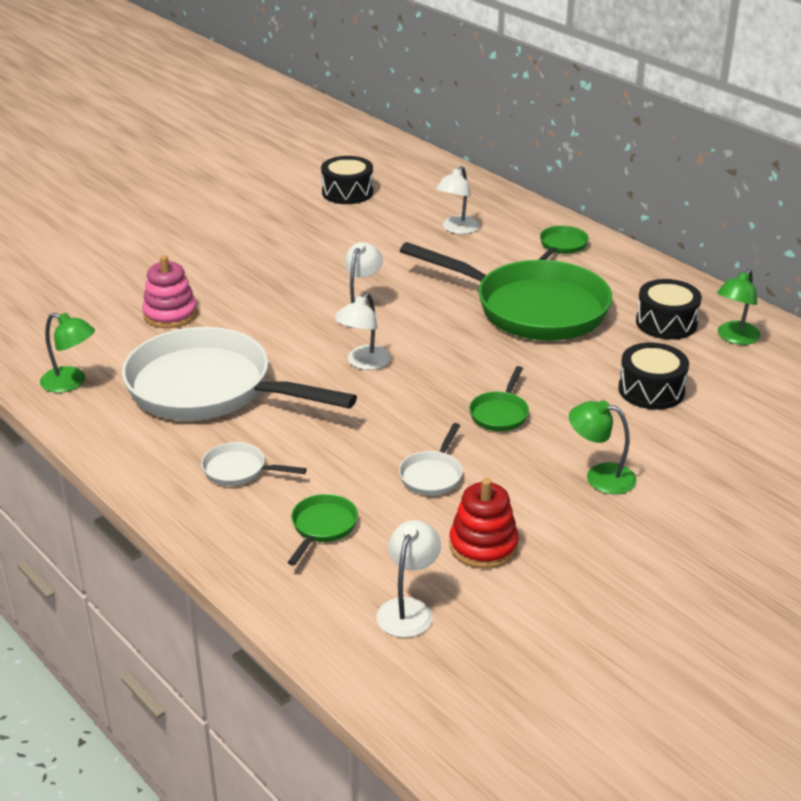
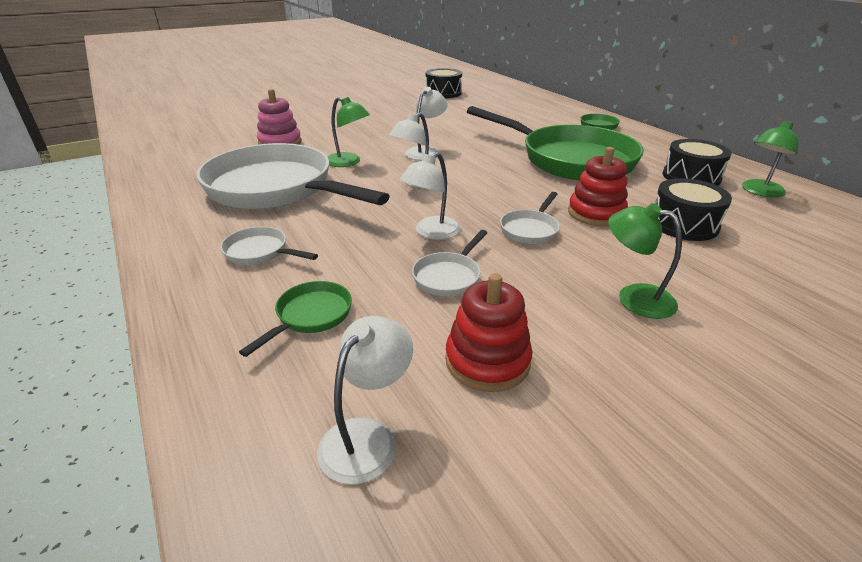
camera: 10 degrees right, 0 degrees up
(71, 383) = (171, 176): green lamp -> green lamp (348, 162)
(457, 229) = (516, 114): white lamp -> white lamp (431, 232)
(500, 413) = (530, 229): green pan -> white pan
(564, 386) = (596, 213): none -> red stacking toy

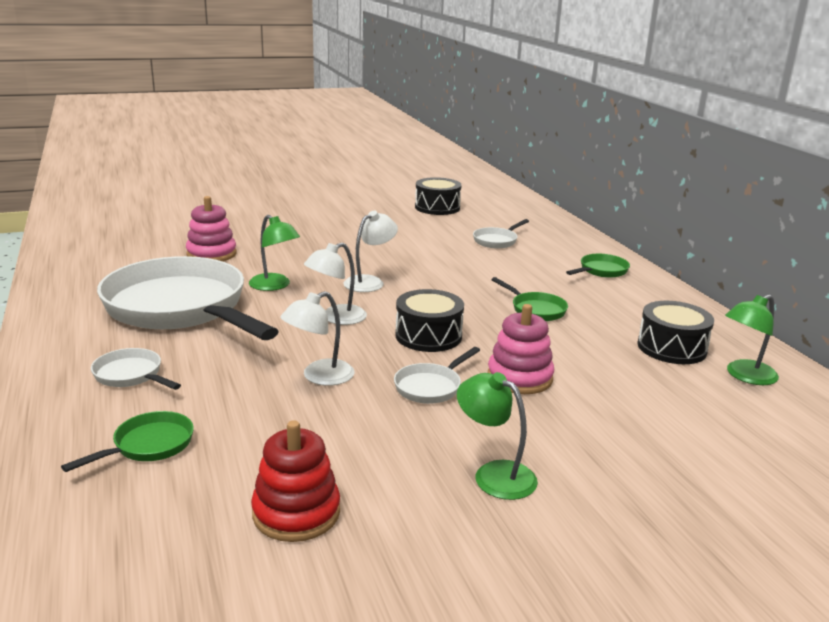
camera: 10 degrees right, 10 degrees down
(367, 437) = (144, 560): white lamp -> none
(449, 276) = (309, 425): white pan -> white pan (497, 241)
(569, 159) = (535, 309): green pan -> green pan, size x0.40
(596, 213) = (519, 378): red stacking toy -> pink stacking toy
(683, 224) = (615, 403): black drum -> black drum (428, 336)

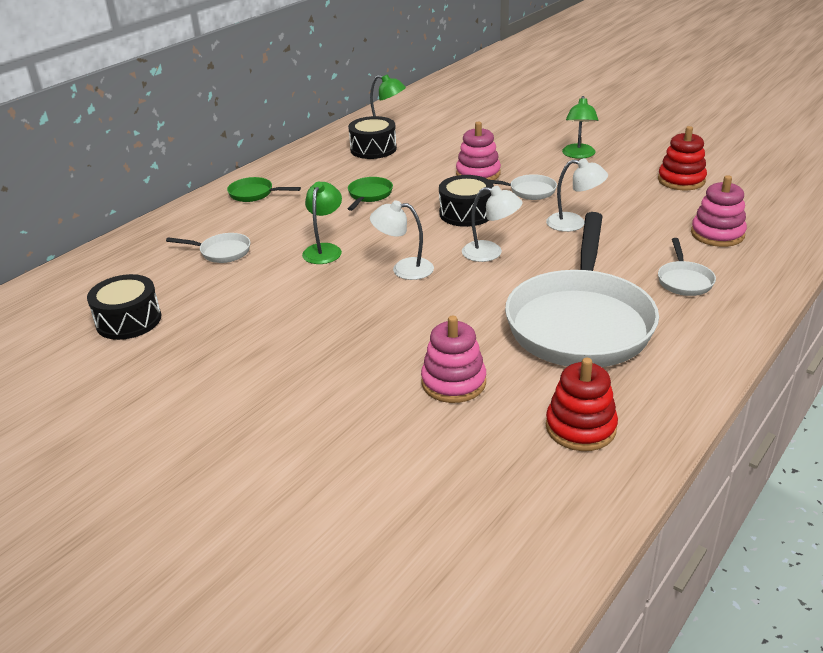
camera: 120 degrees left, 10 degrees up
(103, 267) = (580, 427): none -> red stacking toy
(148, 445) = (717, 234): green pan -> pink stacking toy
(274, 286) = (474, 305): green lamp -> green lamp (324, 250)

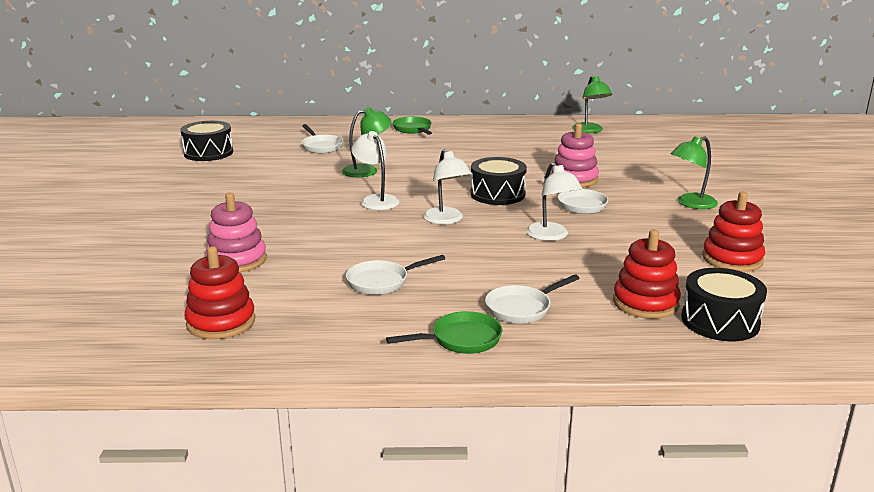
camera: 50 degrees right, 10 degrees down
(369, 195) = (470, 158): green pan -> green pan (461, 340)
(373, 149) = (547, 137): black drum -> black drum (720, 321)
(580, 322) = (382, 282): white pan -> white pan, size x0.40
(717, 234) = (645, 303): pink stacking toy -> red stacking toy

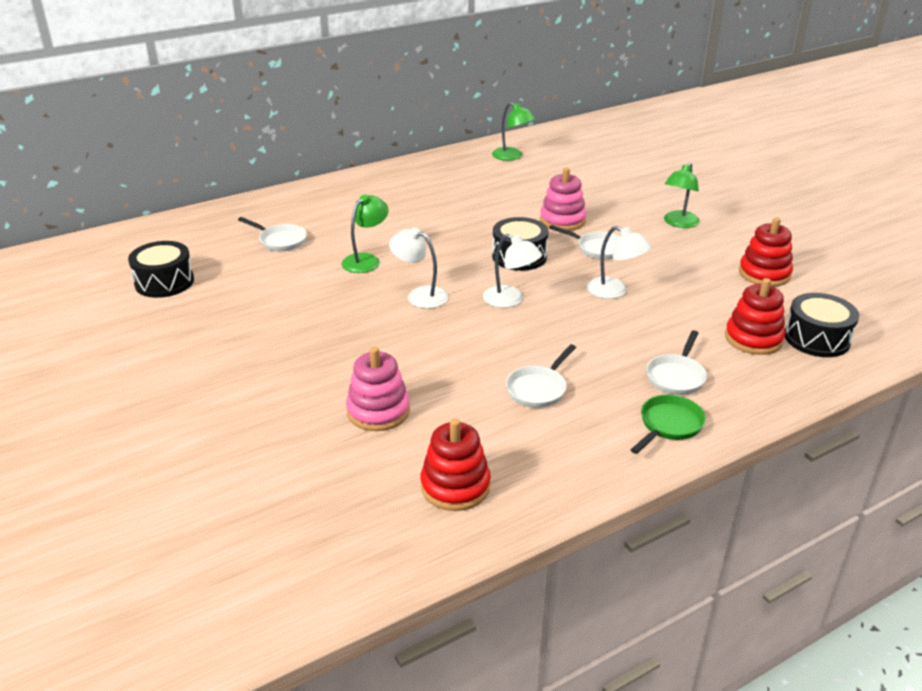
camera: 30 degrees left, 10 degrees up
(413, 129) = (347, 194): green pan -> none

